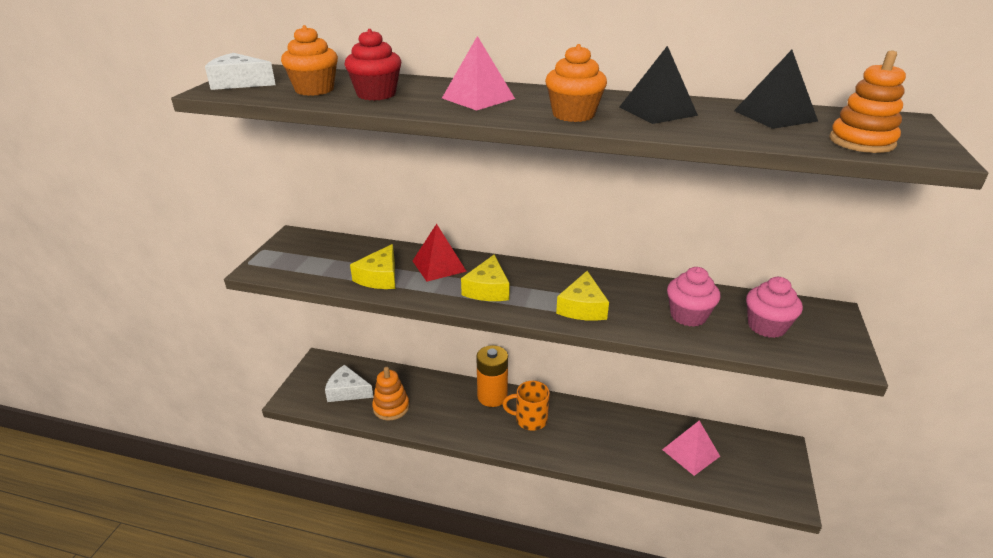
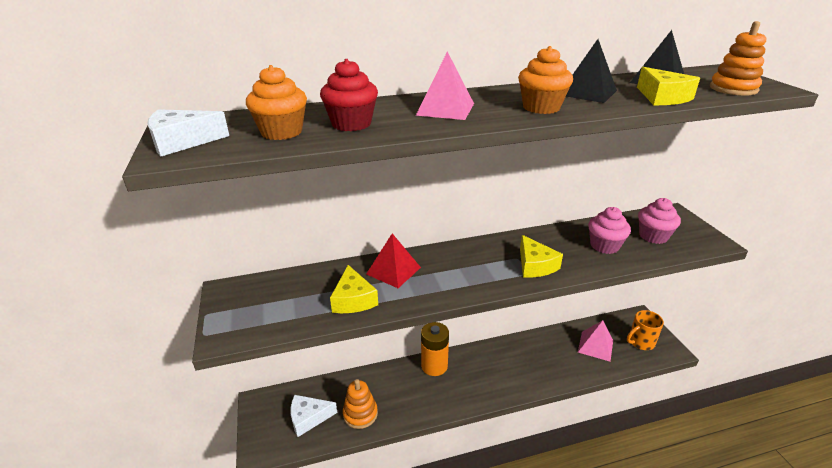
camera: 30 degrees left, 0 degrees up
(488, 289) = (453, 276): yellow cheese -> yellow cheese (662, 97)
(530, 419) = (476, 371): orange mug -> orange mug (640, 342)

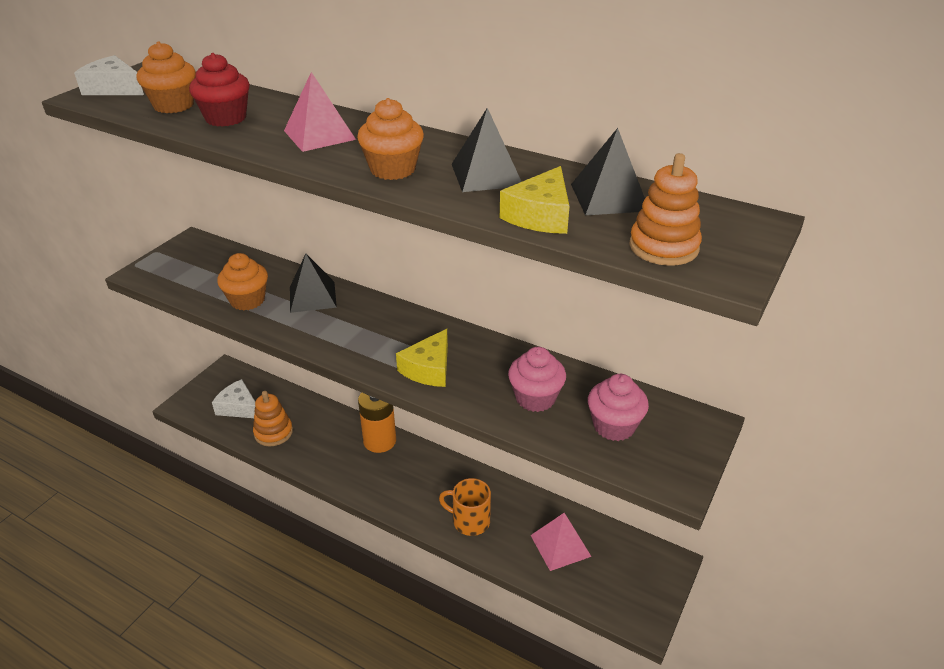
camera: 45 degrees right, 5 degrees up
(353, 299) = (247, 300): yellow cheese -> orange cupcake
(393, 270) = (312, 297): red pyramid -> black pyramid
(640, 342) = (620, 583): orange mug -> orange mug (470, 521)

